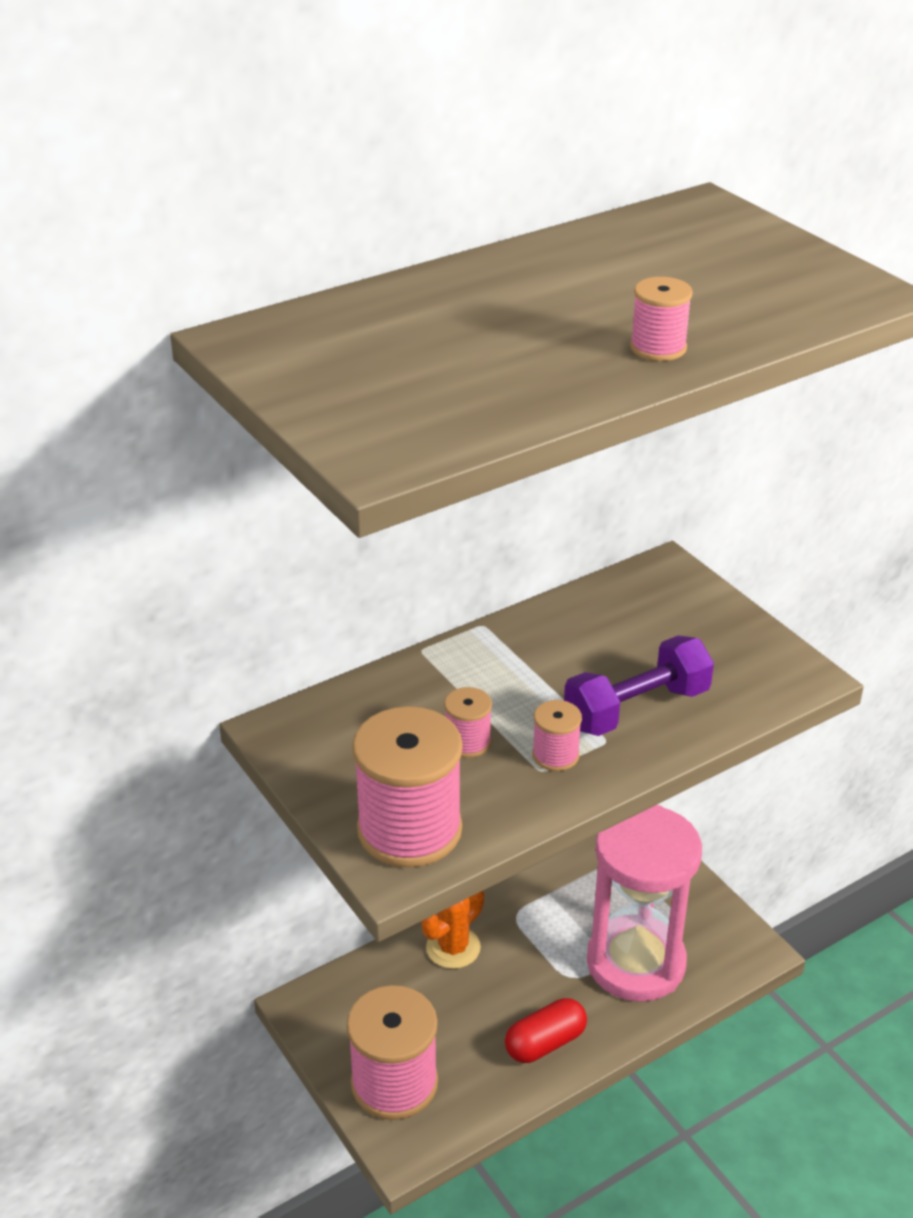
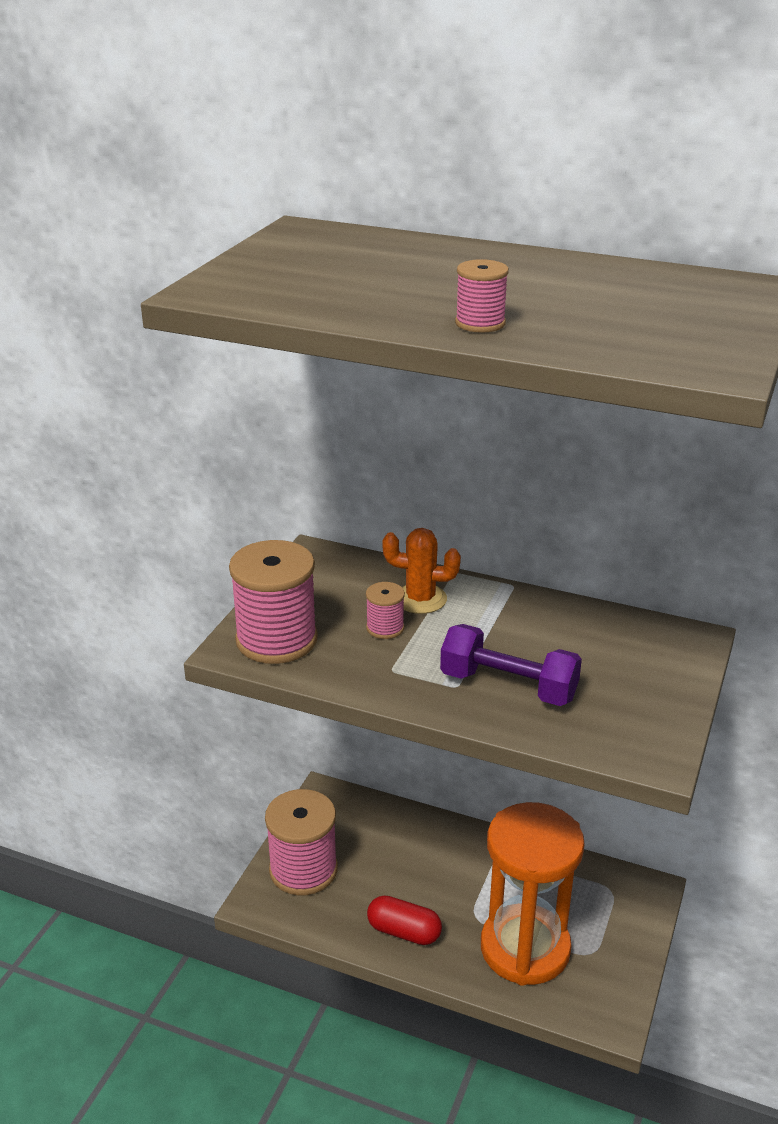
camera: 55 degrees right, 5 degrees down
(453, 948) = (439, 840): orange cactus -> orange cactus (420, 599)
(555, 755) = (414, 669): pink spool -> none
(636, 963) = (525, 948): pink hourglass -> orange hourglass

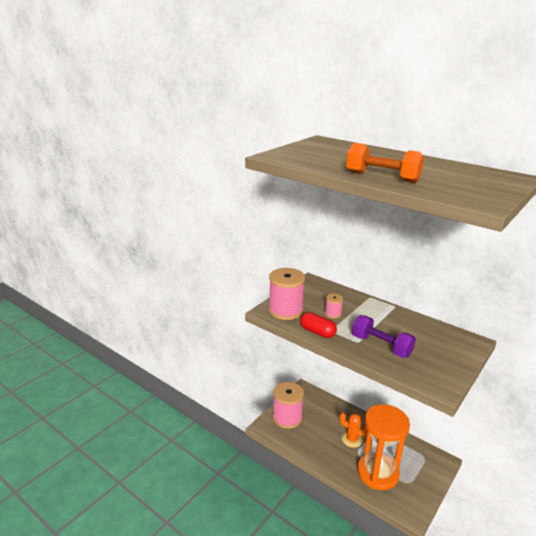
camera: 15 degrees right, 5 degrees down
(404, 932) = (324, 453): red capsule -> red capsule (317, 332)
(420, 599) = (351, 305): orange cactus -> orange cactus (352, 439)
(480, 323) = (382, 177): pink spool -> orange dumbbell

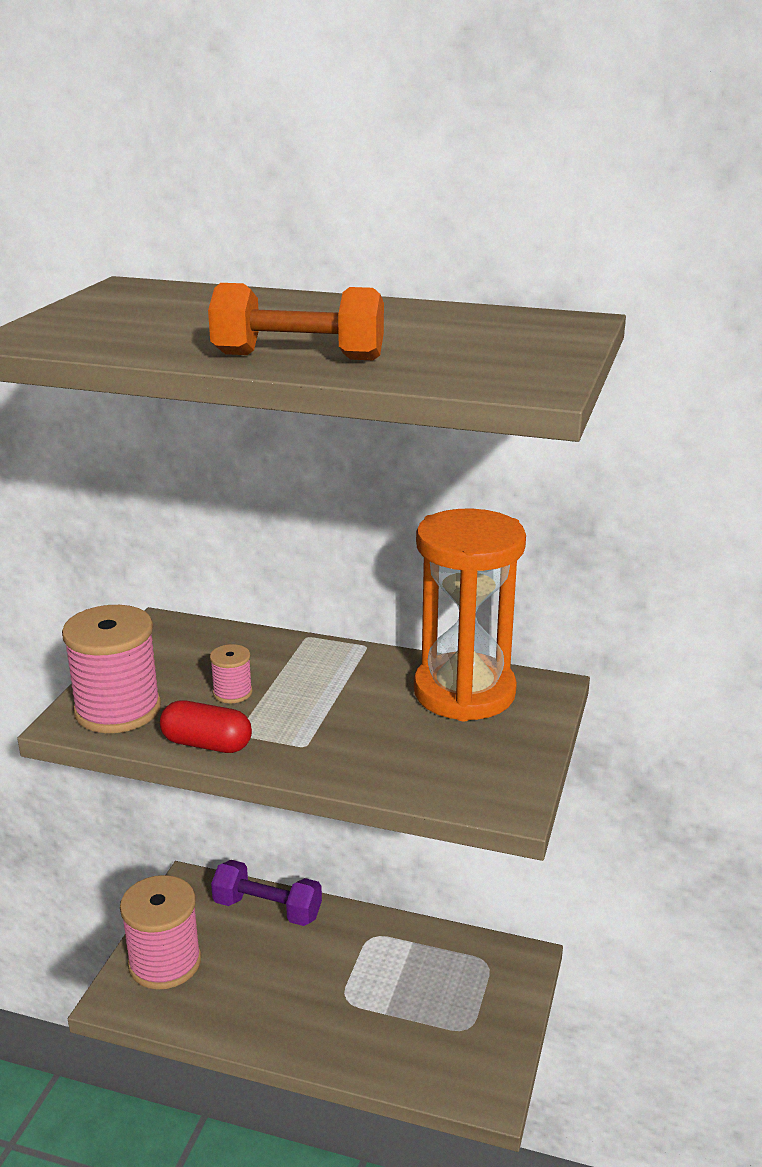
camera: 20 degrees left, 0 degrees up
(352, 439) = (325, 969): orange cactus -> none
(377, 473) = (398, 1028): orange hourglass -> orange hourglass (464, 692)
(381, 346) = (358, 743): purple dumbbell -> purple dumbbell (267, 909)

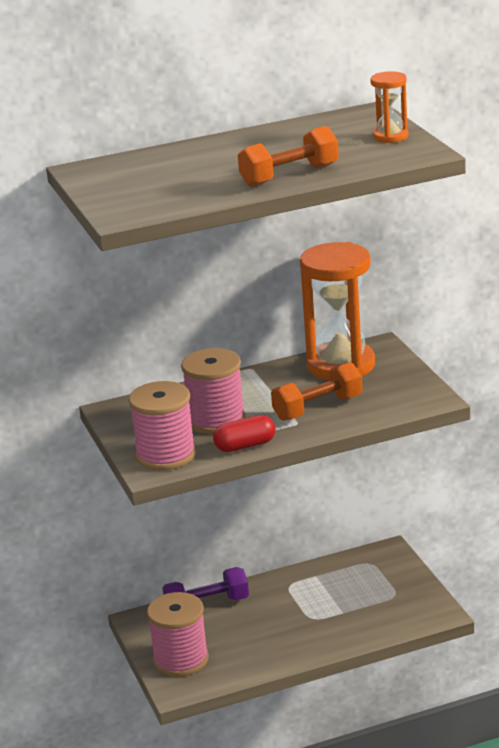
camera: 35 degrees left, 0 degrees up
(232, 693) = (216, 420): pink spool -> pink spool, size x2.11
(356, 737) = (318, 408): none -> orange dumbbell
(535, 353) = (390, 136): none -> orange hourglass

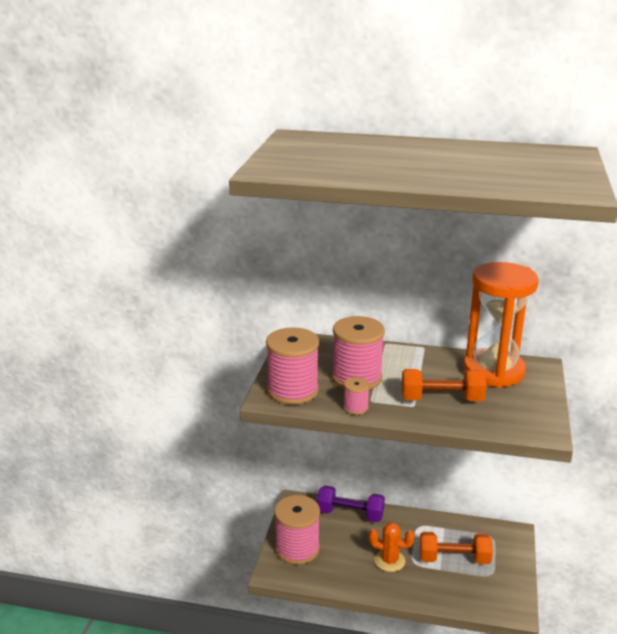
camera: 30 degrees right, 0 degrees up
(245, 446) = (356, 408): red capsule -> pink spool
(287, 627) = (389, 561): none -> orange cactus
(289, 176) = (437, 178): orange dumbbell -> orange dumbbell (454, 559)
(390, 136) = (567, 172): orange hourglass -> none

